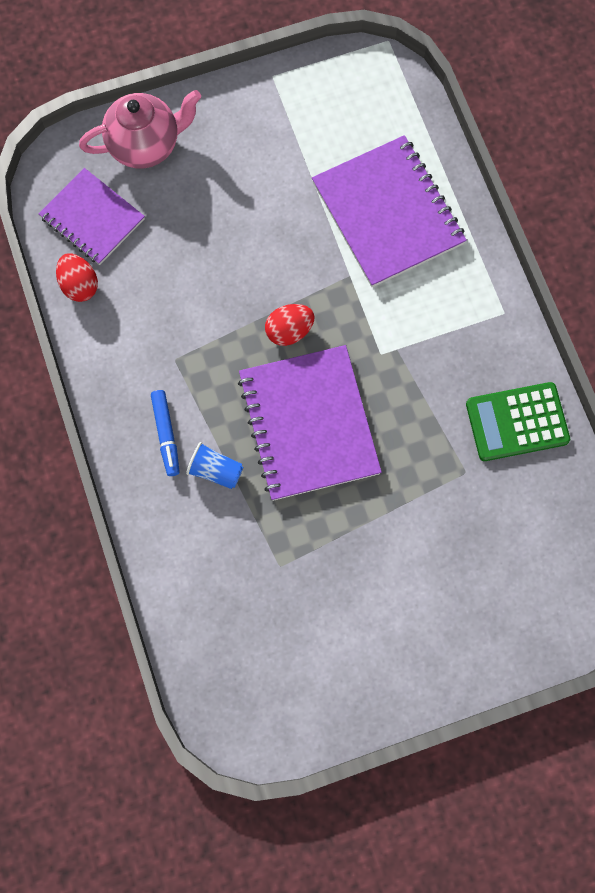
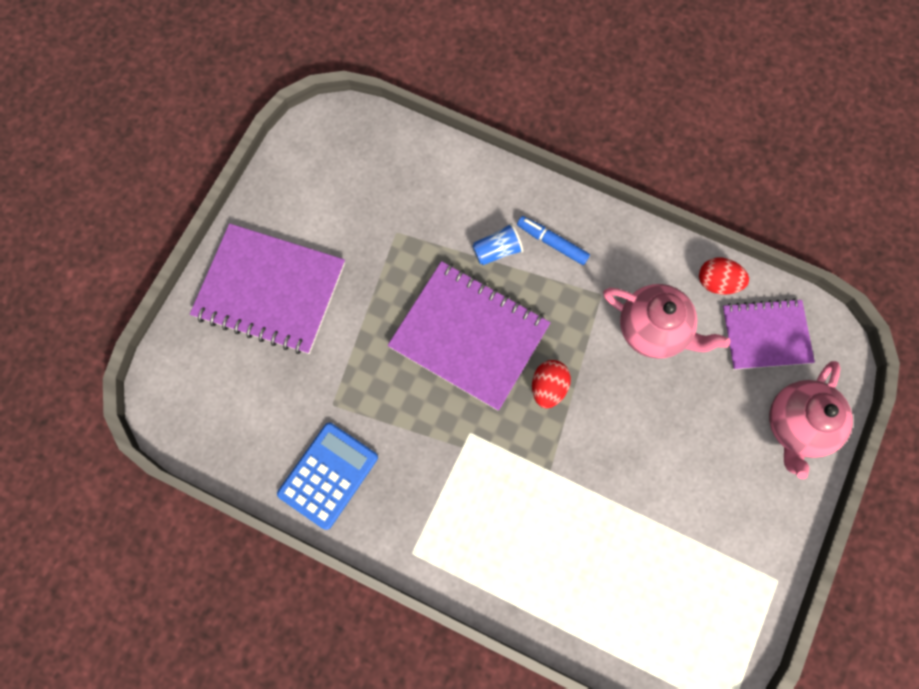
camera: 135 degrees right, 0 degrees up
(167, 297) = (653, 330): none -> pink teapot
(388, 213) = (573, 549): purple notebook -> purple notebook (270, 290)
(517, 422) = (328, 475): green calculator -> blue calculator

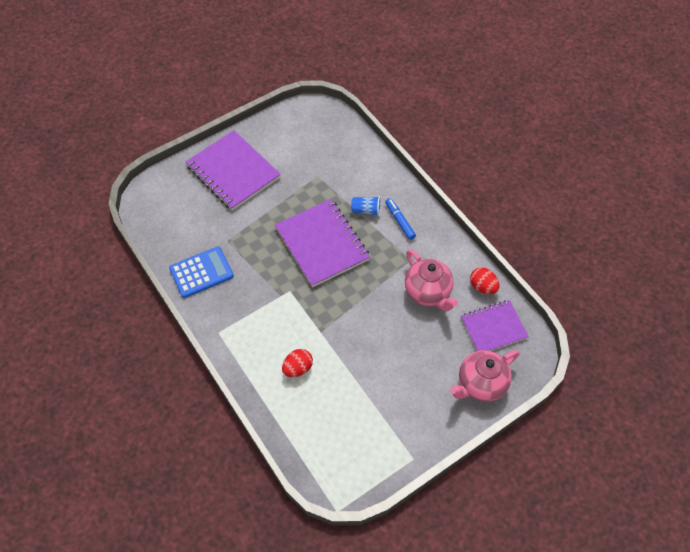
camera: 30 degrees right, 15 degrees down
(548, 387) = (348, 290): red egg -> red egg (298, 368)
(765, 335) = (493, 328): purple notebook -> purple notebook turned 45 degrees counterclockwise

